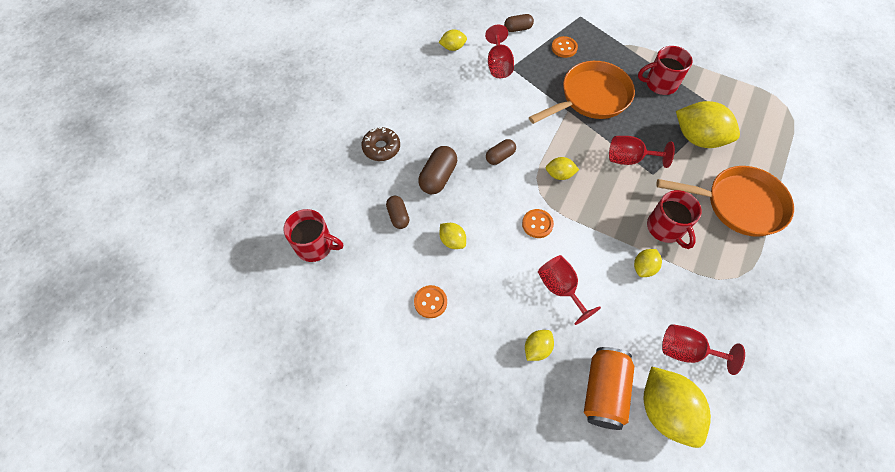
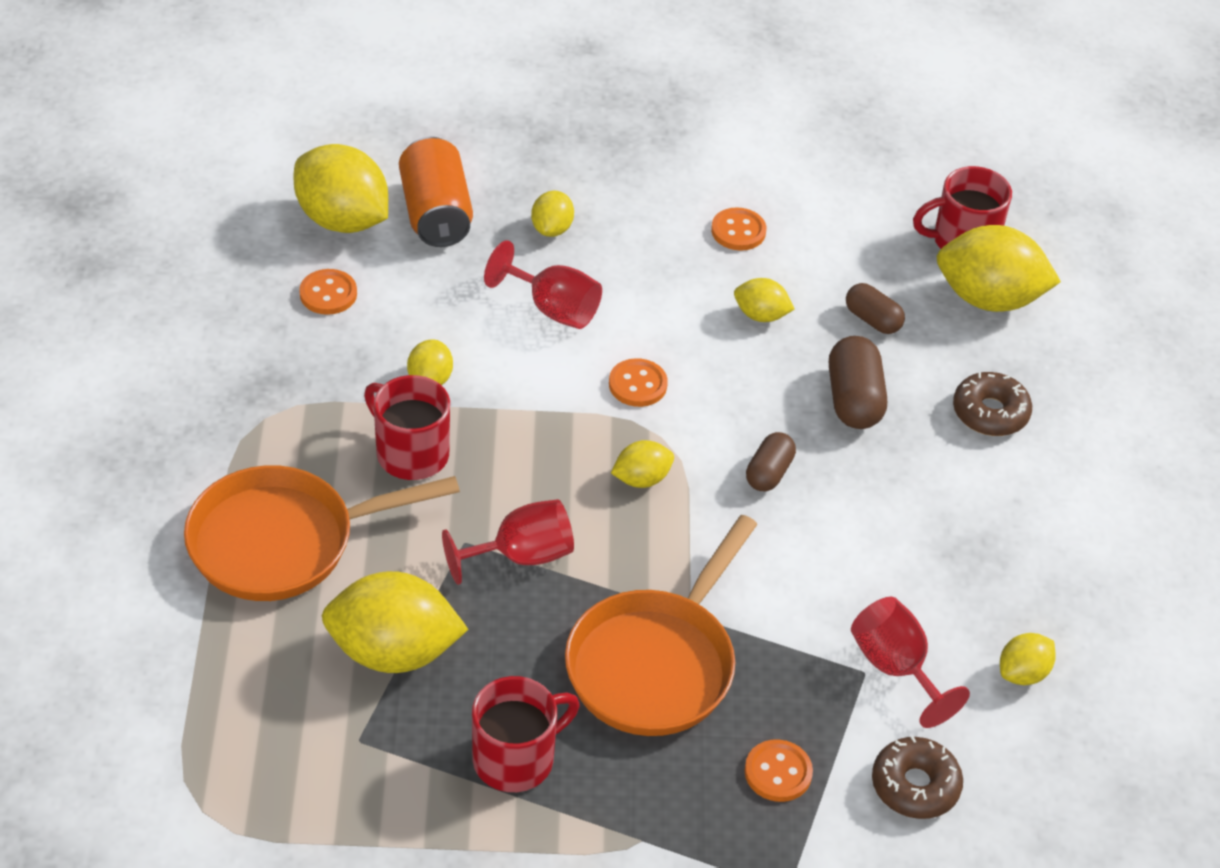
camera: 150 degrees right, 15 degrees down
(332, 206) = (988, 299): none -> yellow lemon
(518, 29) = (915, 786): brown capsule -> brown donut
(686, 351) = (328, 294): red goblet -> orange button

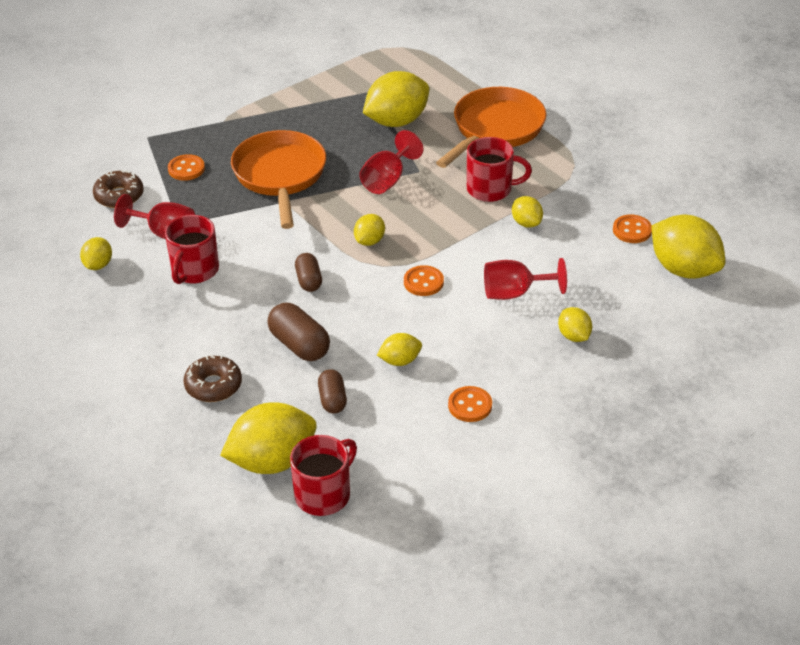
camera: 145 degrees right, 5 degrees down
(342, 220) = (684, 269): yellow lemon -> yellow lemon turned 45 degrees clockwise
(436, 213) = (645, 304): orange can -> none
(516, 758) = (303, 117): red mug -> red mug (194, 270)
(872, 320) = (332, 400): brown capsule -> brown capsule turned 75 degrees clockwise

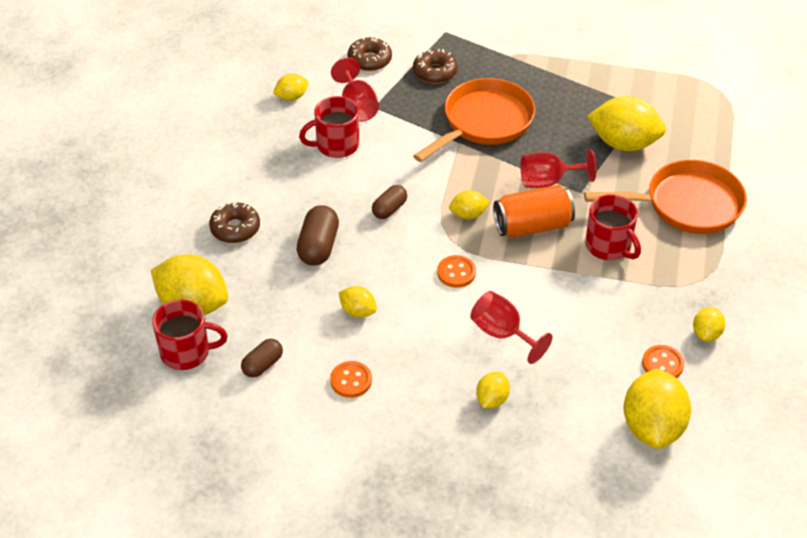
camera: 50 degrees right, 5 degrees up
(186, 169) = (435, 72): orange button -> brown donut
(332, 400) = (282, 299): brown capsule -> brown capsule (262, 365)
(423, 215) = (532, 226): none -> orange can
(526, 223) = (593, 292): yellow lemon -> yellow lemon (706, 333)

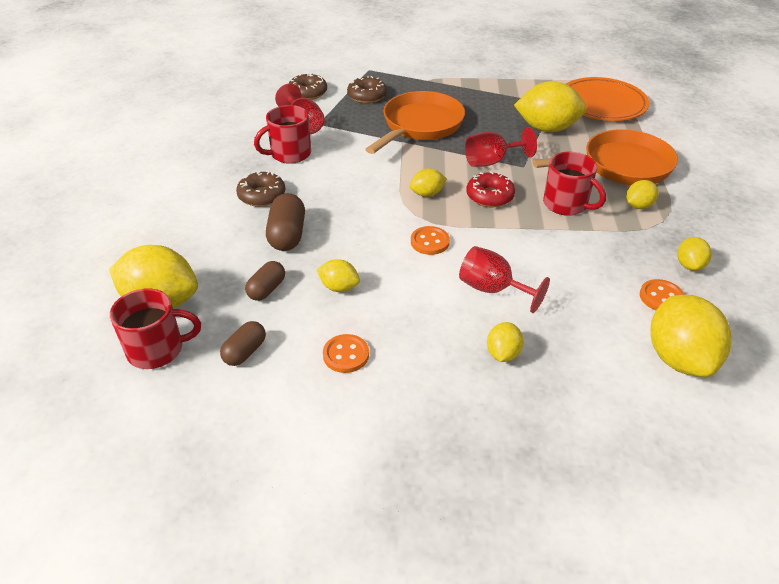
camera: 10 degrees left, 5 degrees down
(235, 228) = (200, 229): brown donut -> brown donut (262, 195)
(291, 97) = (242, 123): yellow lemon -> yellow lemon (638, 206)
(389, 209) = (351, 197): brown capsule -> brown capsule (267, 289)
(532, 226) = (489, 196): orange can -> red donut
(700, 114) = (602, 103): none -> orange plate

